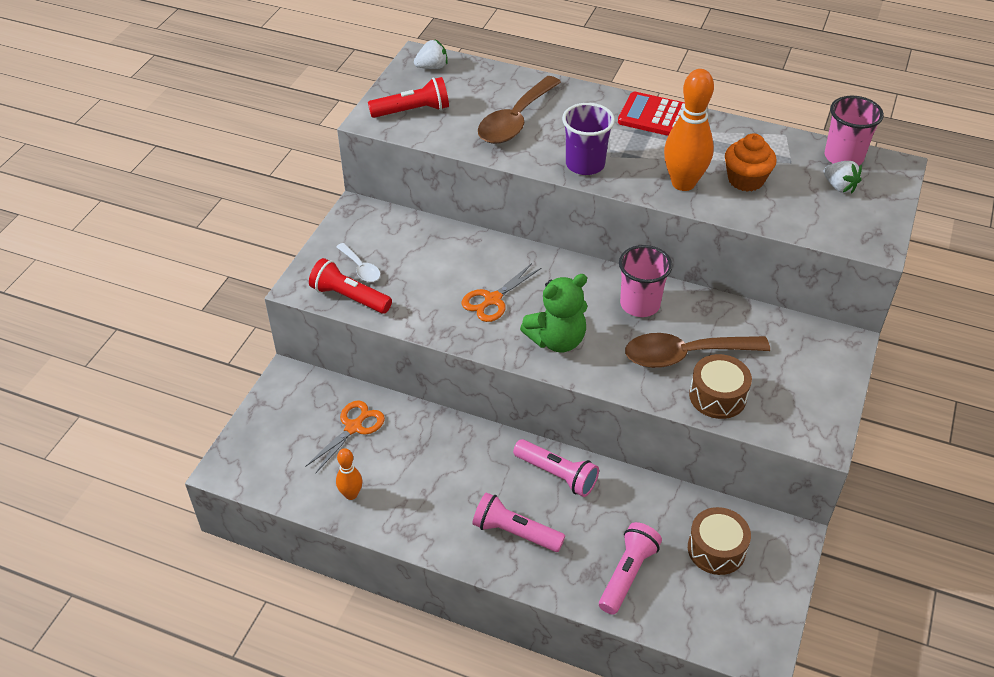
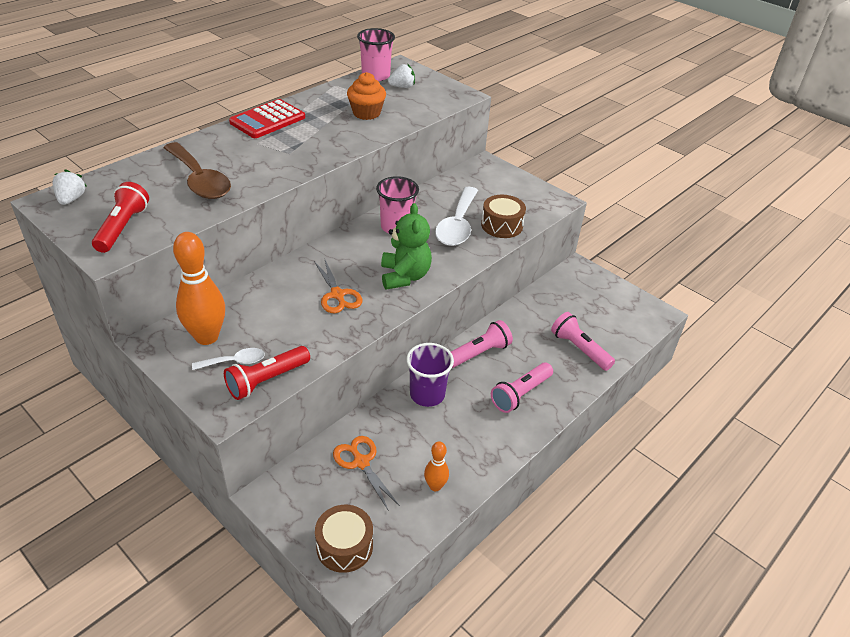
camera: 70 degrees left, 5 degrees down
(585, 164) = (288, 166): purple cup -> purple cup (427, 394)
(683, 183) = (348, 135): orange bowling pin -> orange bowling pin (207, 337)
(684, 355) = (457, 225): brown spoon -> white spoon
(716, 549) = (575, 302): brown drum -> brown drum (344, 546)

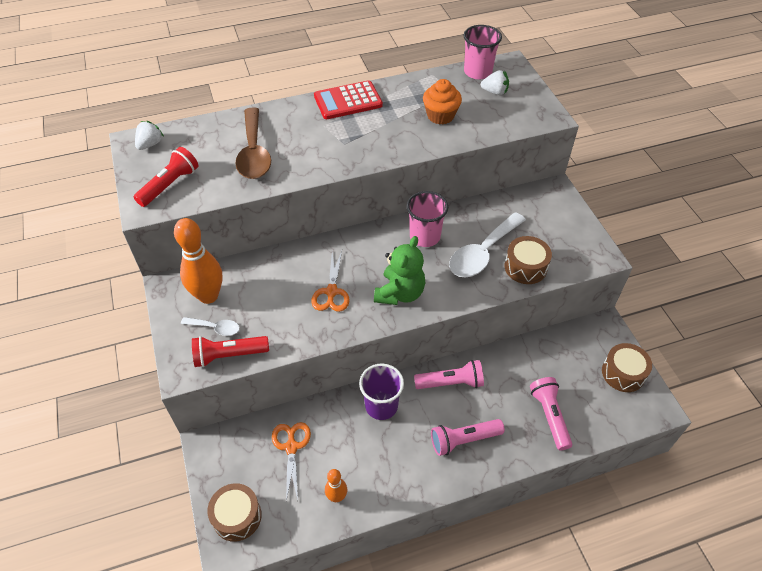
camera: 30 degrees right, 10 degrees up
(615, 297) = (623, 373): none -> brown drum

